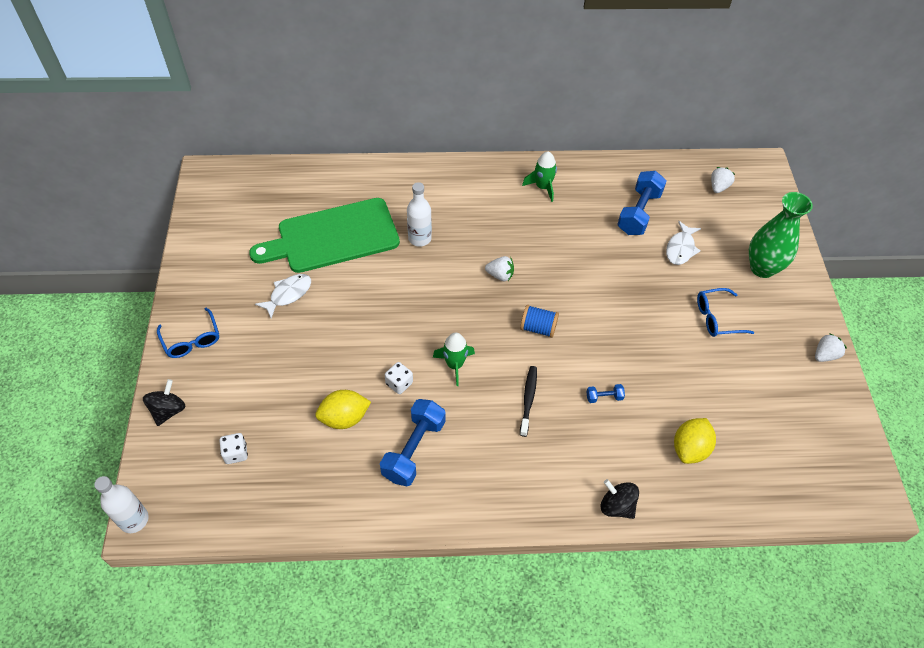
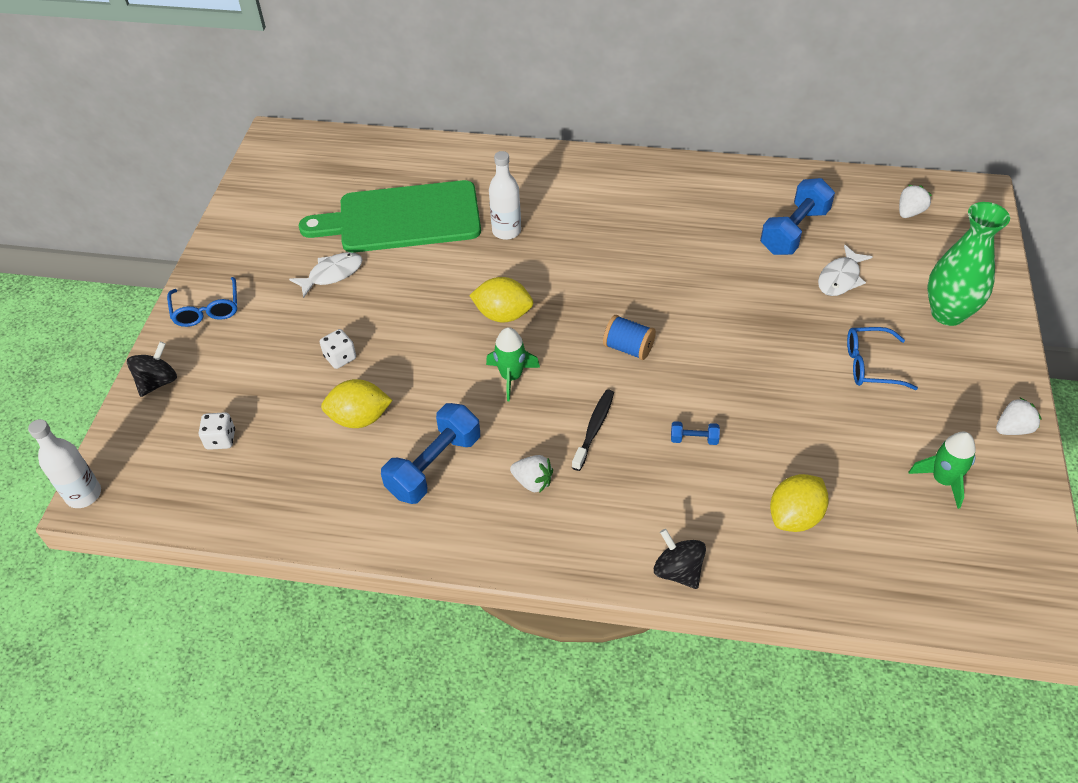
camera: 15 degrees right, 5 degrees down
(399, 383) = (437, 389): white dice -> white dice (340, 358)
(435, 312) = (503, 315): none -> yellow lemon
(500, 275) = (595, 283): white strawberry -> white strawberry (533, 482)
(542, 187) = (676, 190): green rocket -> green rocket (943, 480)

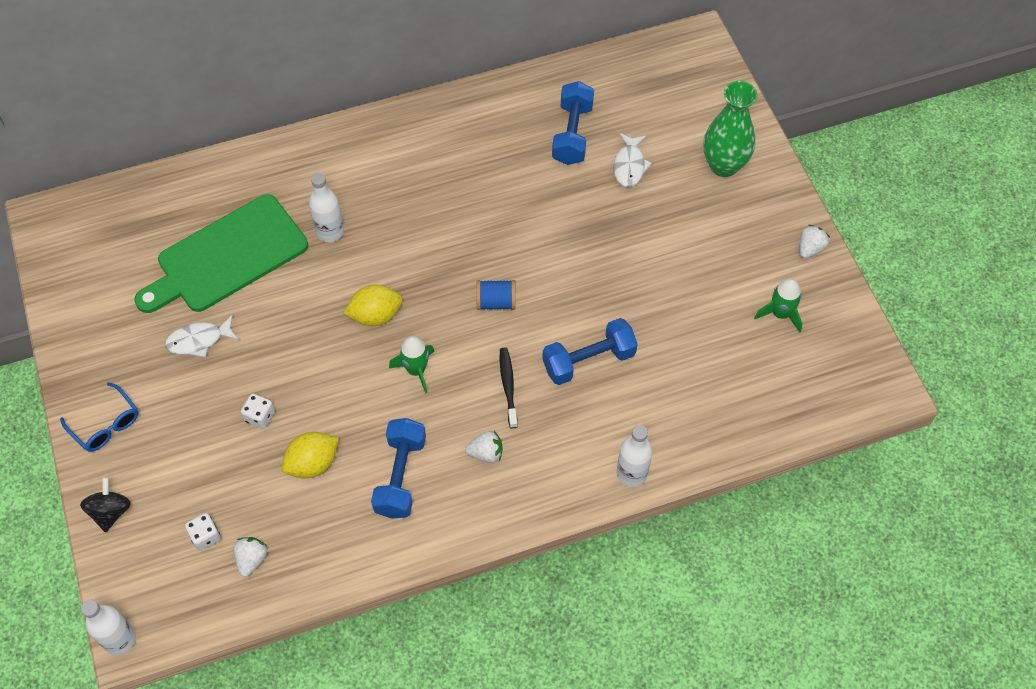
camera: 30 degrees left, 10 degrees up
(332, 274) = (199, 340): white fish -> white fish turned 135 degrees counterclockwise
(678, 571) = (631, 473): black spinning top -> white bottle
(694, 439) = (588, 361): blue dumbbell -> blue dumbbell, size x2.24
(795, 516) = (692, 391): yellow lemon -> none
(870, 365) = (687, 237): blue glasses -> none
(909, 212) = (654, 78): white strawberry -> white strawberry (252, 559)

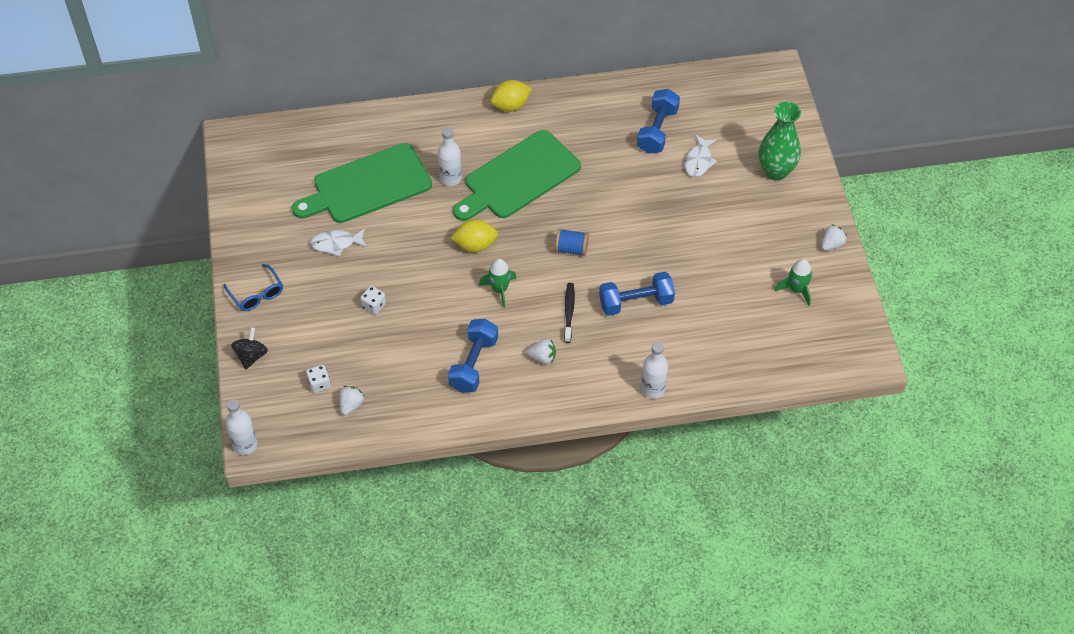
camera: 10 degrees right, 5 degrees down
(313, 463) = (408, 345): yellow lemon -> yellow lemon (511, 105)
(414, 218) = (518, 177): none -> green cutting board

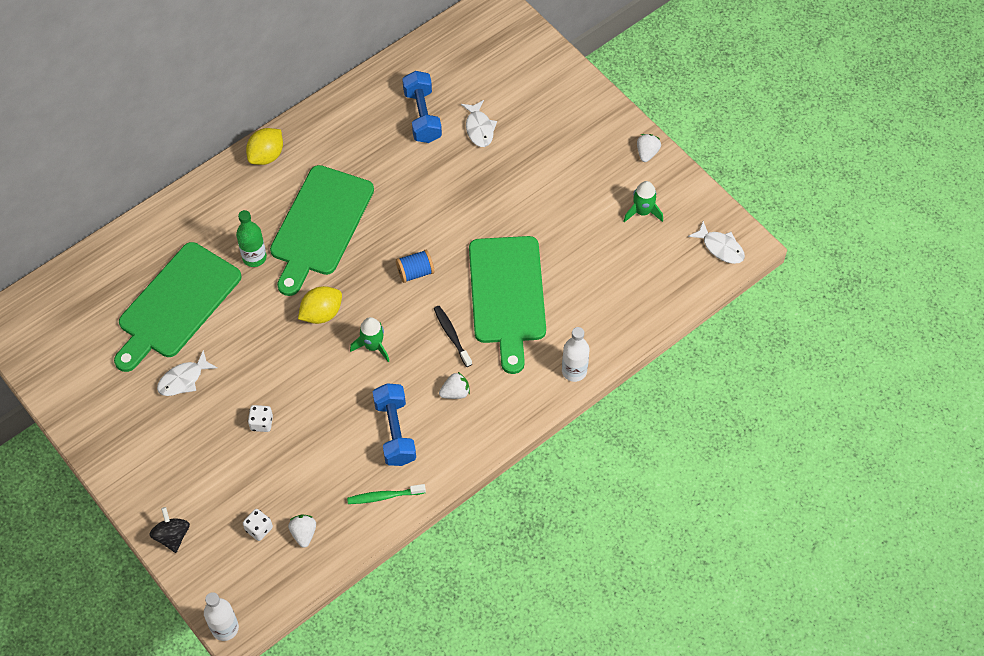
camera: 30 degrees left, 5 degrees up
(256, 294) = (136, 470): blue glasses -> none
(432, 409) = (384, 496): none -> green toothbrush
(450, 178) = (254, 257): white bottle -> green bottle
(636, 302) = (507, 295): blue dumbbell -> green cutting board
(775, 171) = (555, 106): green vase -> none
(847, 350) = (720, 247): none -> white fish

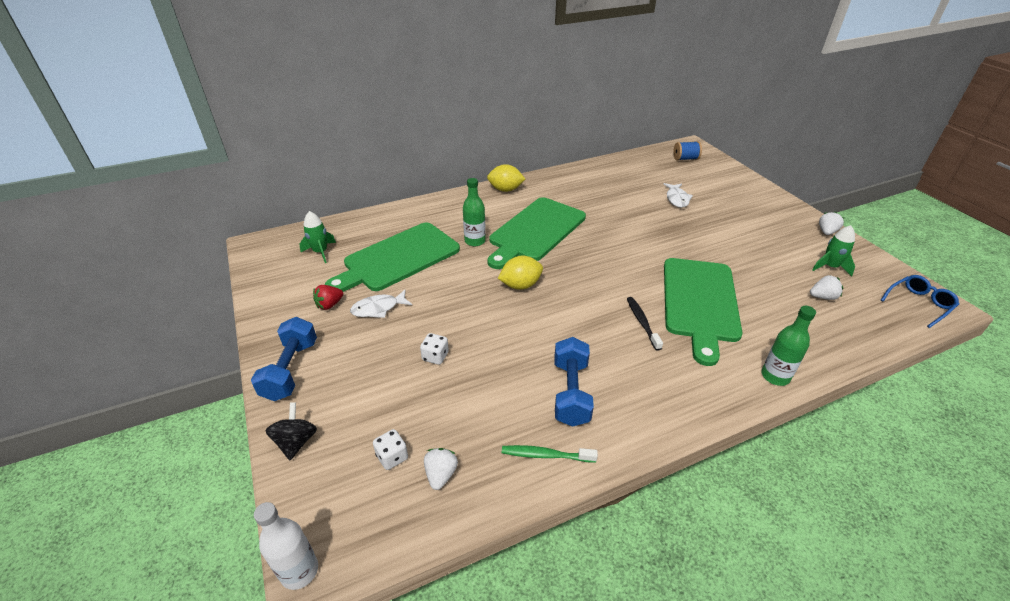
camera: 15 degrees right, 20 degrees down
(130, 386) = (329, 305): none -> red strawberry
(266, 156) = (505, 189): yellow lemon -> yellow lemon turned 45 degrees clockwise
(373, 346) = (562, 317): green rocket -> green rocket (320, 252)
(415, 272) = (612, 272): blue spool -> blue spool (685, 158)
(422, 116) = (631, 187): blue dumbbell -> blue dumbbell (290, 370)
(455, 392) = (641, 370): white strawberry -> white strawberry (822, 297)
(574, 371) = (775, 376): white bottle -> green bottle
(720, 247) = (919, 304): white fish -> blue glasses

